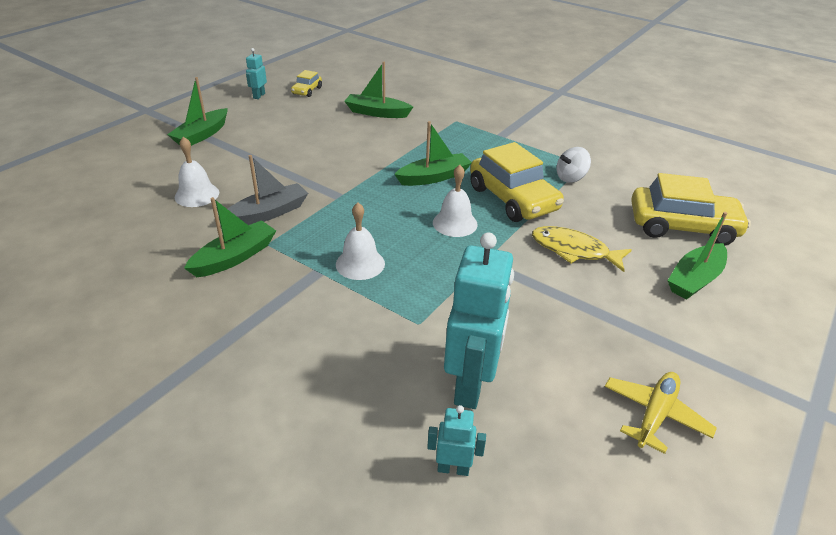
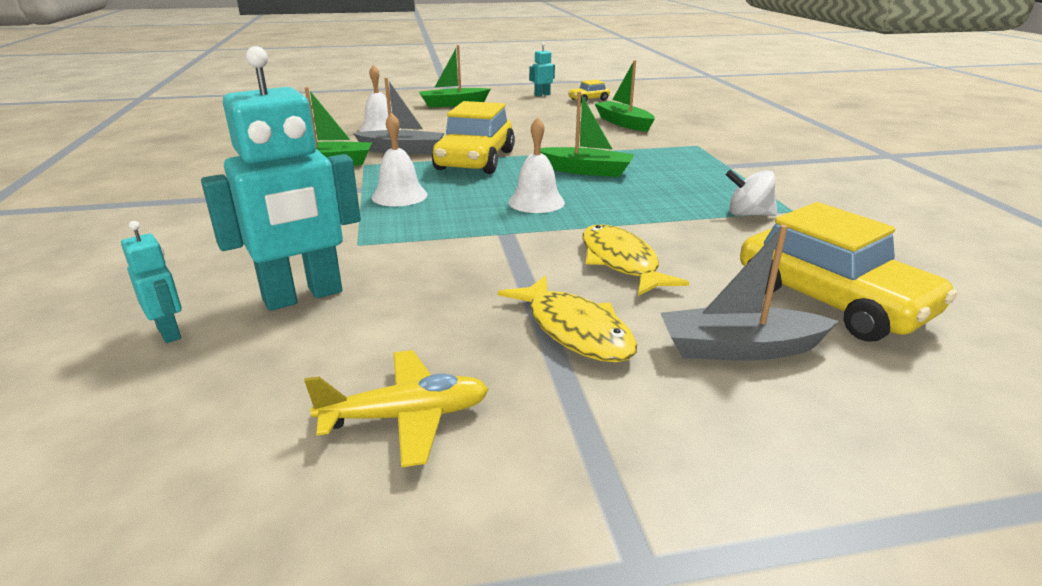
camera: 45 degrees right, 10 degrees down
(513, 199) = (637, 207): yellow car -> yellow car (475, 160)
(628, 312) = (574, 330): none -> yellow fish
(695, 279) = (739, 348): green boat -> grey boat

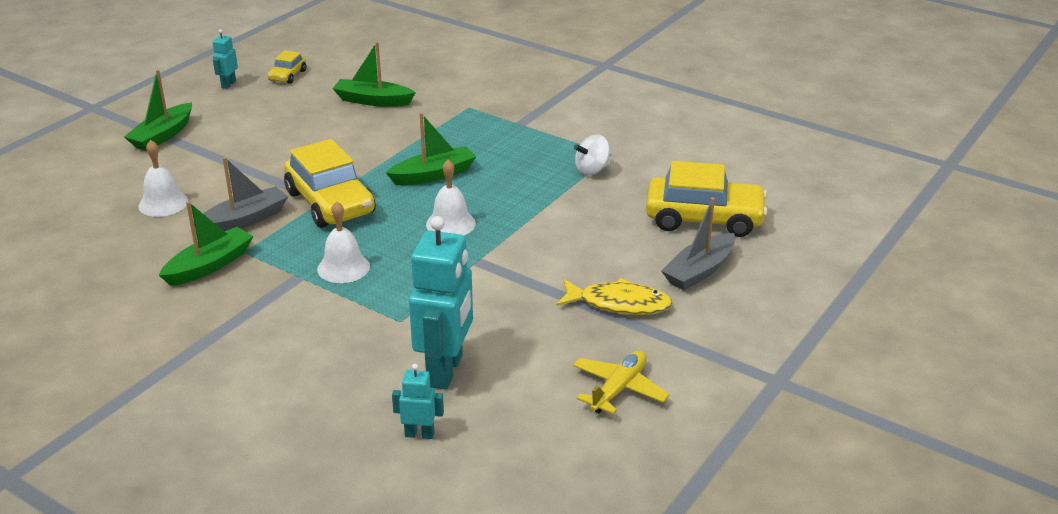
camera: 45 degrees left, 5 degrees up
(621, 262) = (577, 247): yellow fish -> none

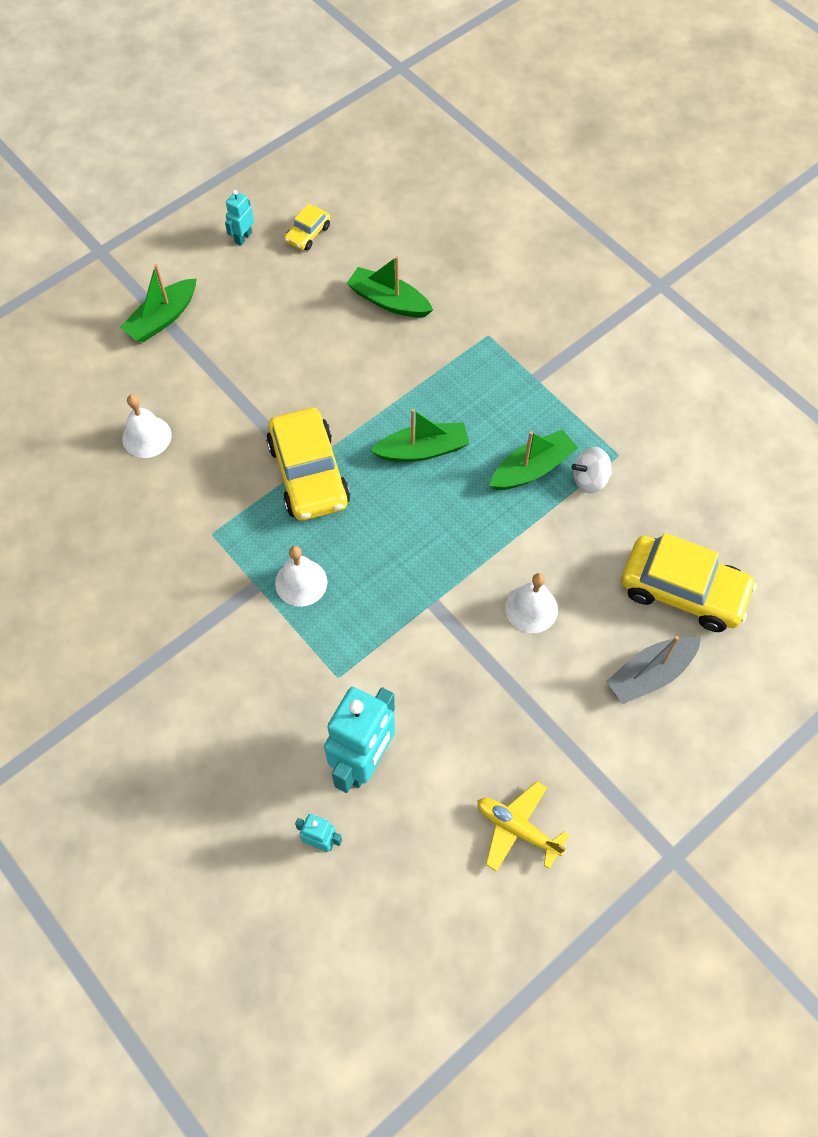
camera: 15 degrees right, 30 degrees up
(209, 265) = (176, 548): green boat -> green boat (532, 468)
(244, 220) = (220, 483): grey boat -> none
(450, 224) = (421, 537): white bell -> white bell (531, 608)
(618, 389) = (517, 829): yellow plane -> yellow plane turned 105 degrees counterclockwise
(619, 304) = (554, 705): yellow fish -> none

